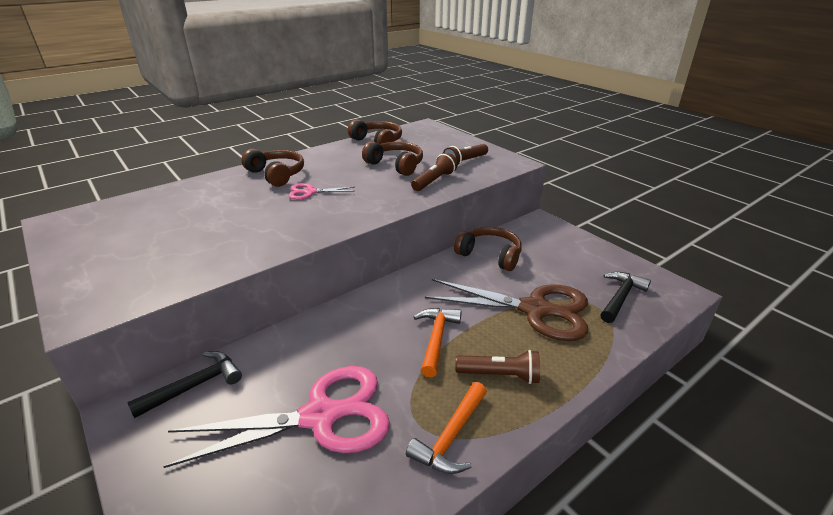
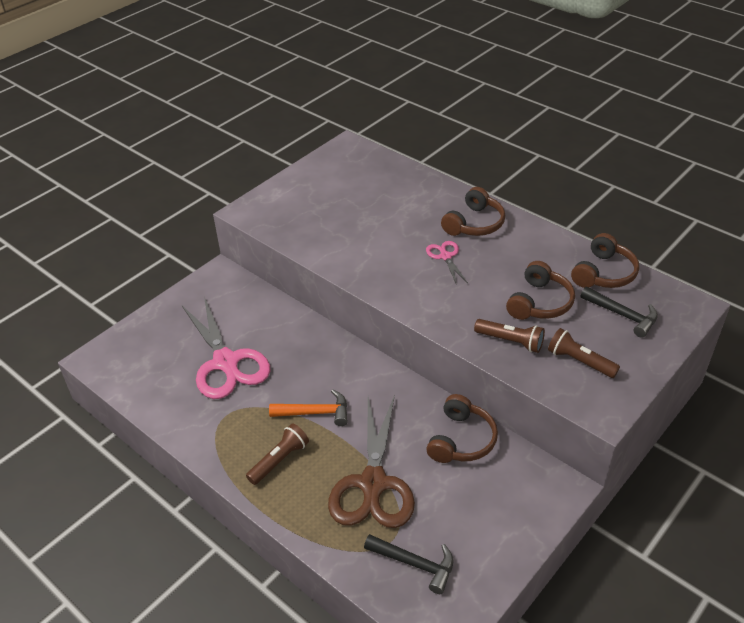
camera: 80 degrees right, 10 degrees up
(195, 385) = (244, 293): black hammer -> black hammer (622, 315)
(451, 437) = (215, 435): orange hammer -> none
(500, 375) = (279, 460): brown flashlight -> brown flashlight turned 135 degrees counterclockwise

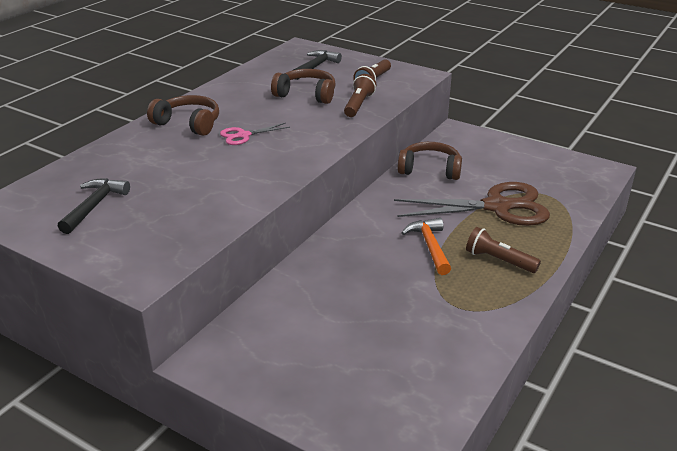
camera: 100 degrees left, 10 degrees down
(226, 362) = (376, 322): pink scissors -> none
(415, 564) = (560, 183): black hammer -> black hammer (94, 206)
(604, 273) = (264, 72): brown headphones -> none

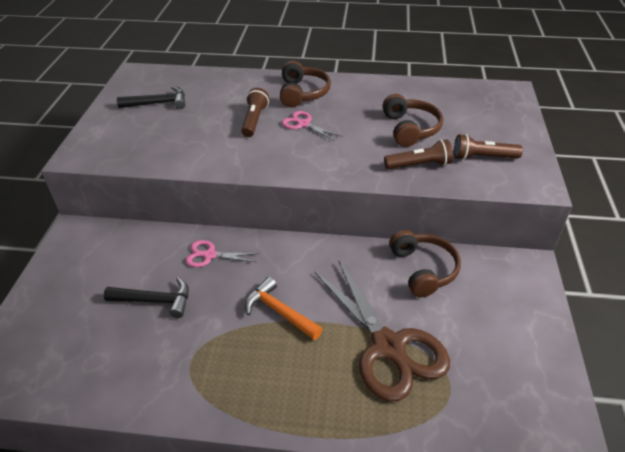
camera: 65 degrees right, 10 degrees up
(315, 67) = (475, 114): black hammer -> black hammer (155, 301)
(328, 268) = (210, 255): none -> pink scissors
(430, 246) = (279, 312): orange hammer -> orange hammer turned 105 degrees counterclockwise
(499, 260) = (283, 375): brown flashlight -> brown flashlight (254, 120)

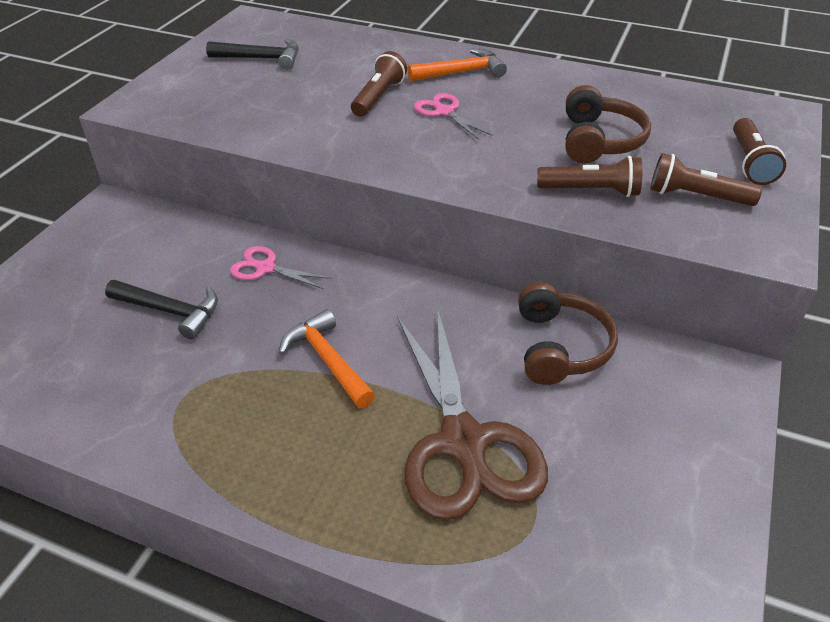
camera: 15 degrees right, 0 degrees up
(302, 93) = (461, 72): brown headphones -> orange hammer
(505, 128) = (750, 162): none -> brown flashlight

